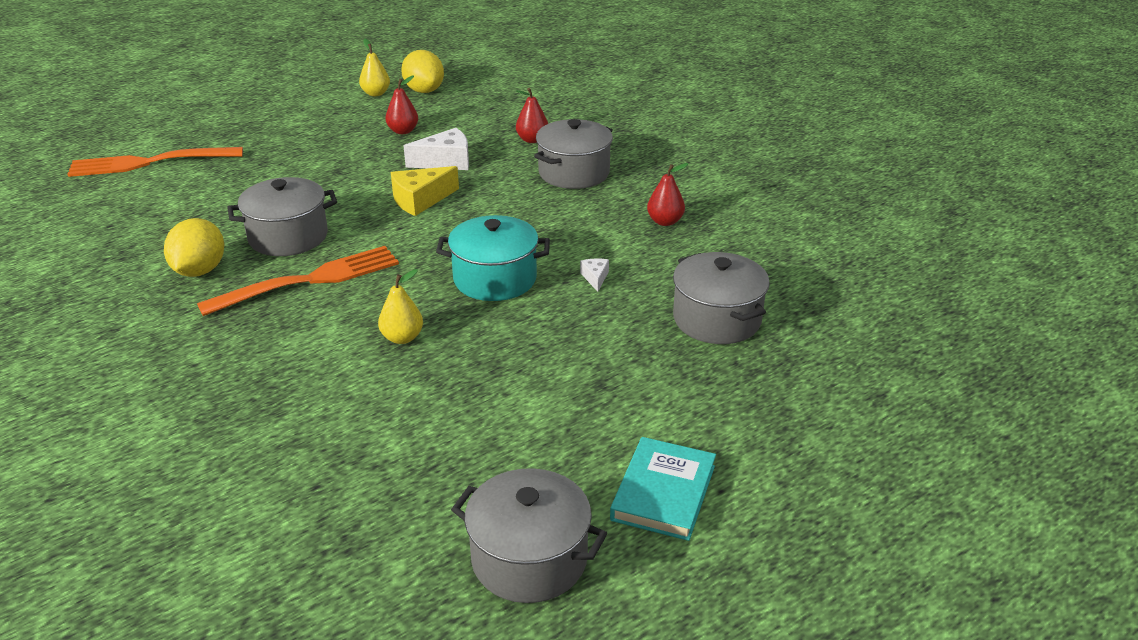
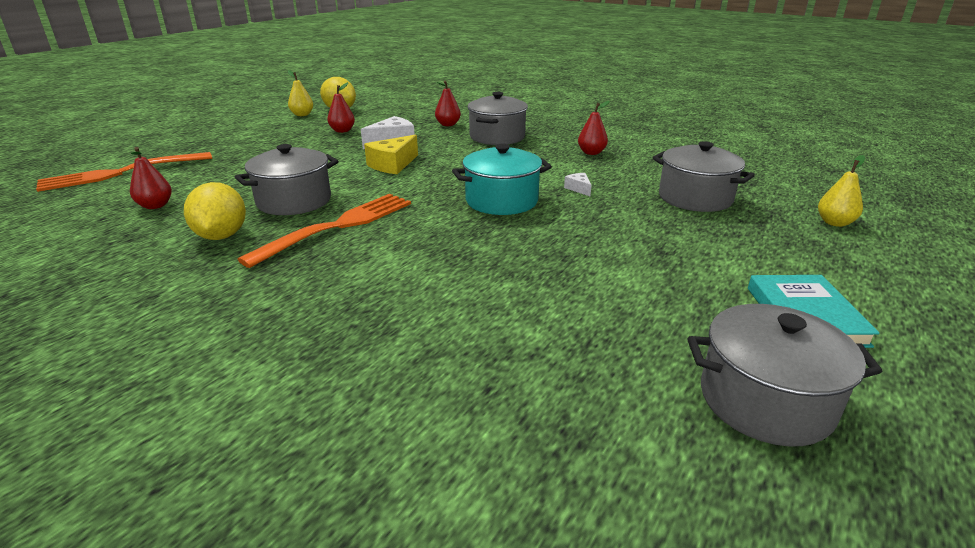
camera: 20 degrees left, 5 degrees down
(161, 217) = (155, 206): none -> red pear
(402, 338) = (461, 251): yellow pear -> yellow pear (834, 223)

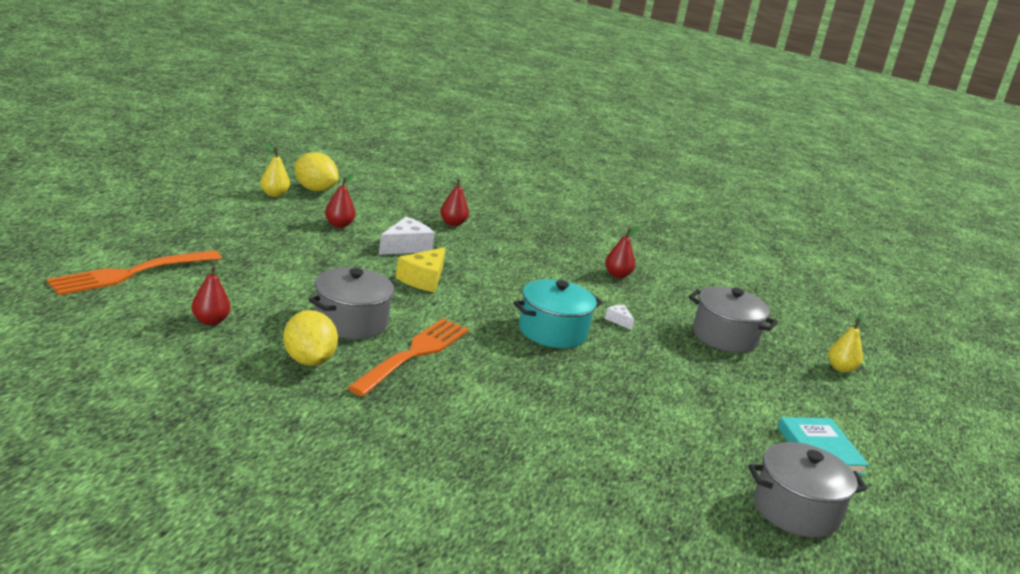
camera: 15 degrees left, 5 degrees down
(497, 137) = (514, 246): grey pot -> none

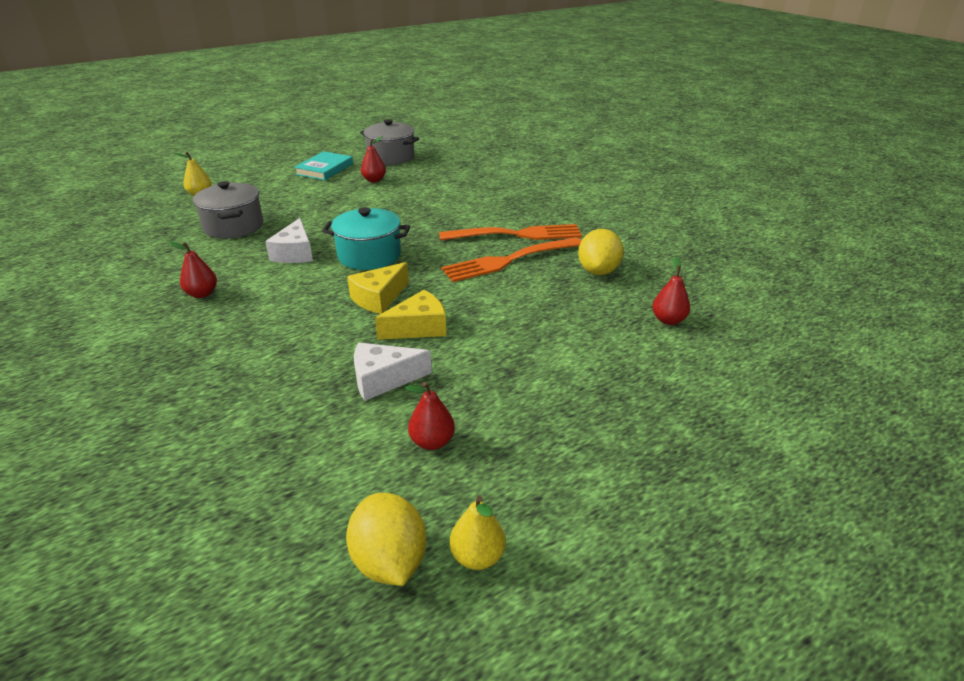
camera: 140 degrees left, 10 degrees up
(132, 273) = (743, 398): orange fork -> orange fork (515, 235)
(351, 322) = (538, 295): grey pot -> none
(453, 223) = (263, 412): red pear -> red pear (374, 180)
(484, 295) = (379, 298): none -> yellow cheese
(619, 320) = (295, 253): white cheese -> white cheese, size x1.96

